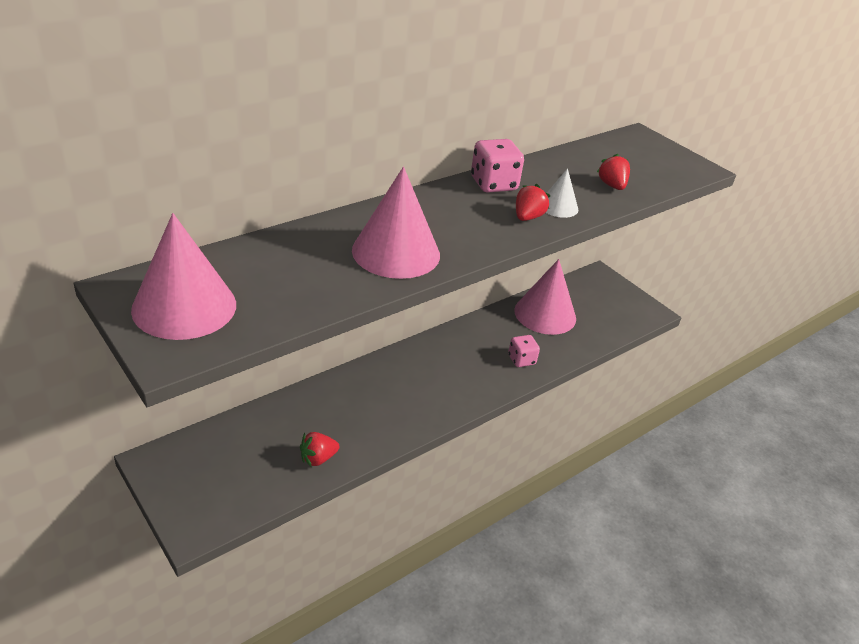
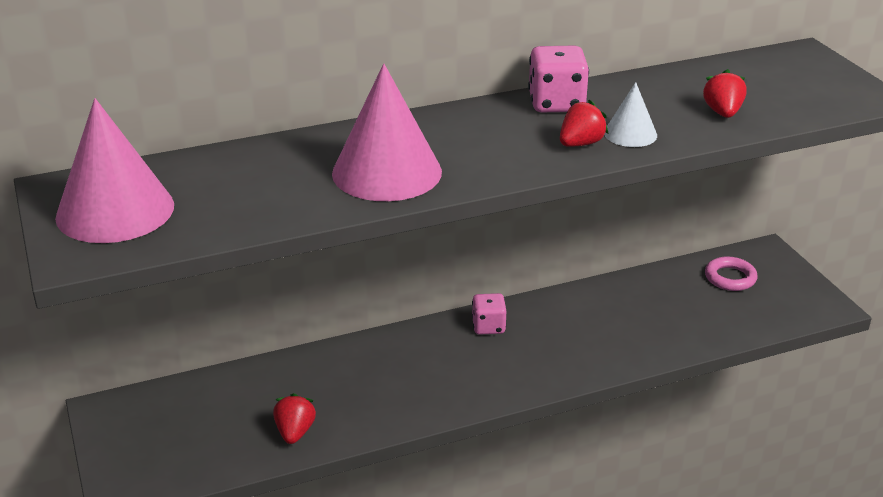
camera: 20 degrees right, 5 degrees down
(318, 458) = (295, 432): red strawberry -> red strawberry turned 105 degrees clockwise
(521, 360) = (606, 348): pink dice -> pink dice (488, 327)
(545, 314) = (664, 295): pink cone -> none
(583, 296) = (730, 278): none -> pink ring

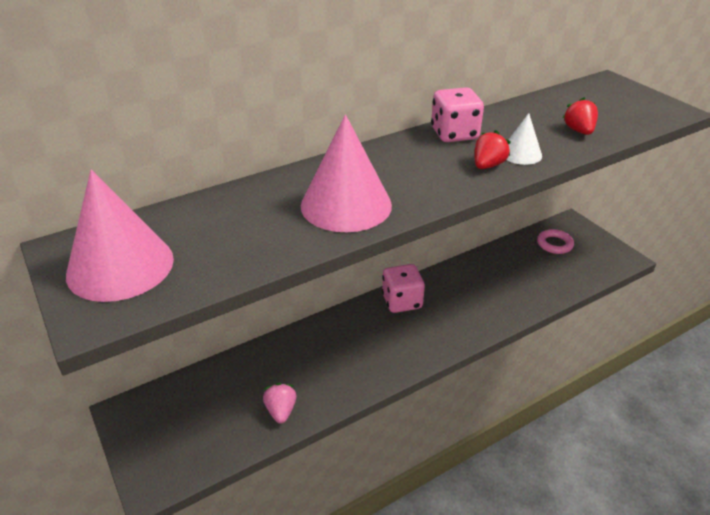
camera: 10 degrees left, 5 degrees up
(295, 432) = (281, 411): red strawberry -> pink strawberry
(488, 327) = (402, 301): pink dice -> pink dice, size x1.52

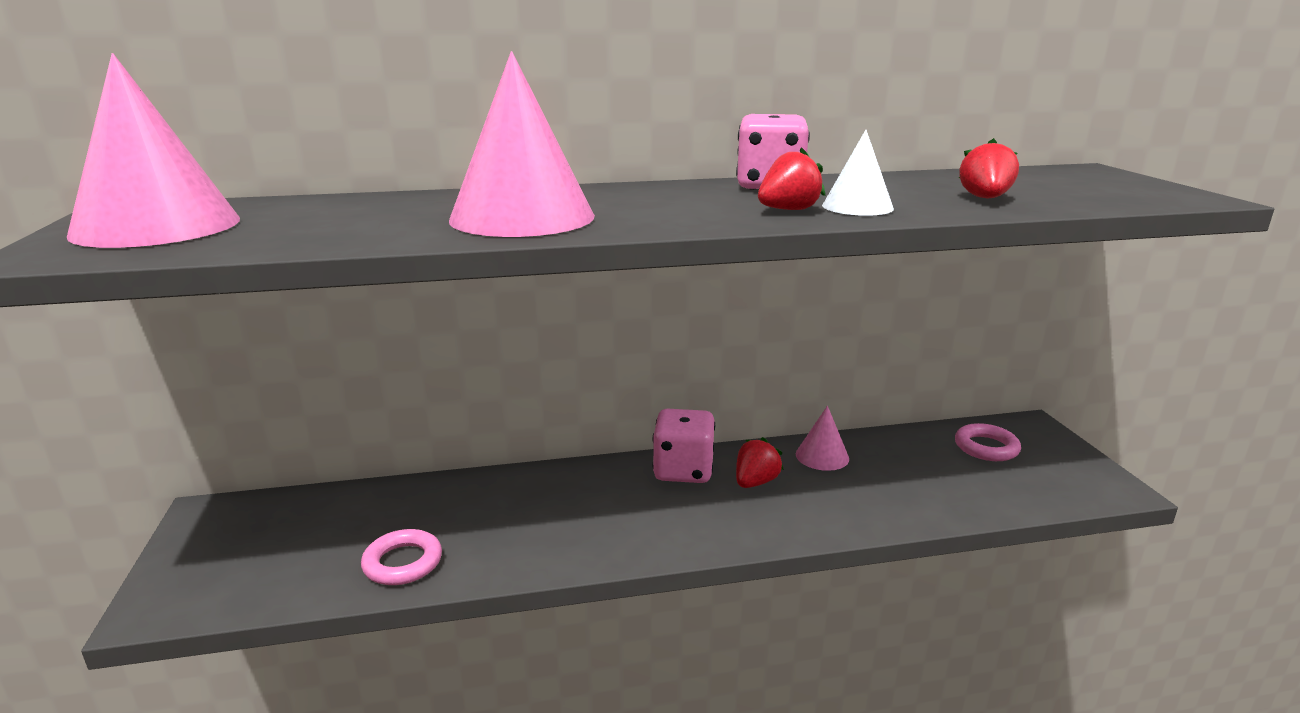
camera: 20 degrees right, 15 degrees down
(281, 411) = (403, 563): pink strawberry -> pink ring
(446, 300) = (755, 482): none -> red strawberry
(472, 271) = (822, 456): none -> pink cone

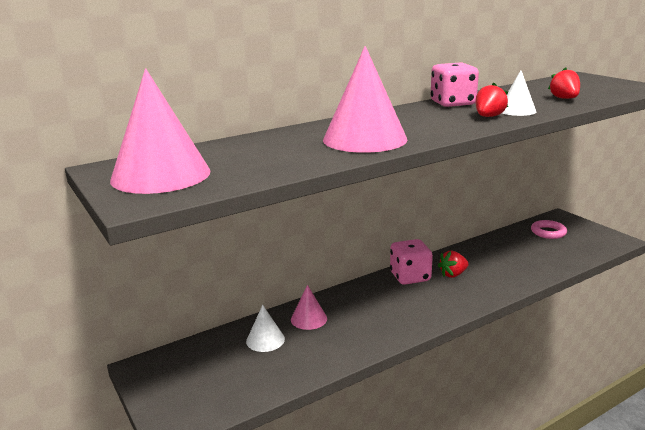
camera: 20 degrees left, 0 degrees up
(389, 515) = (265, 340): none -> white cone
(403, 563) = (302, 362): pink ring -> none
(755, 482) = (453, 274): red strawberry -> red strawberry turned 135 degrees counterclockwise
(822, 456) = (474, 253): pink cone -> pink cone (309, 319)

